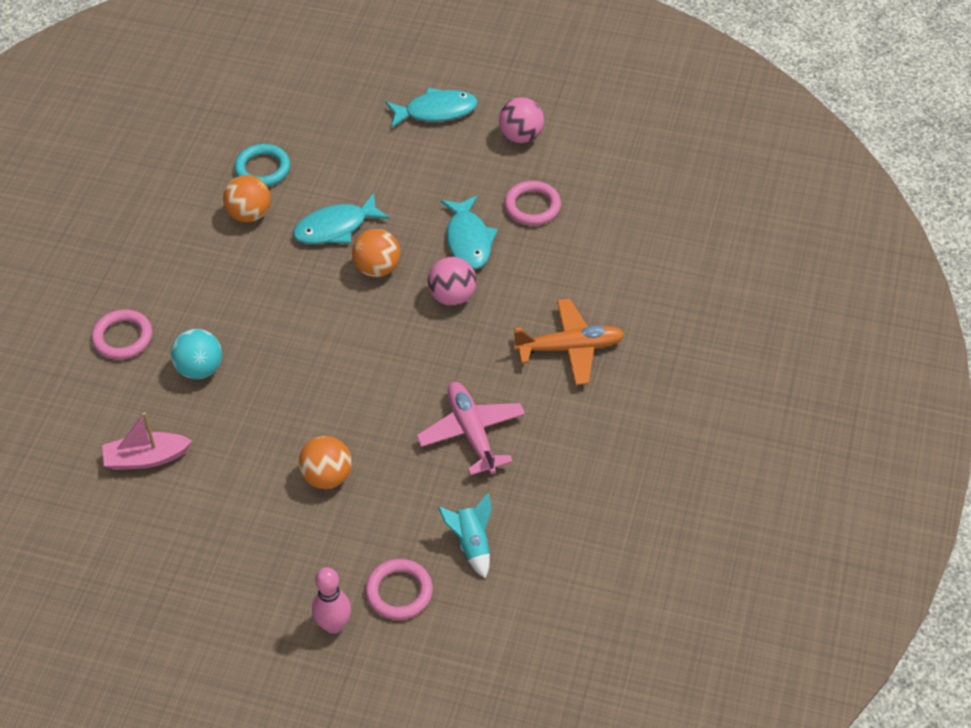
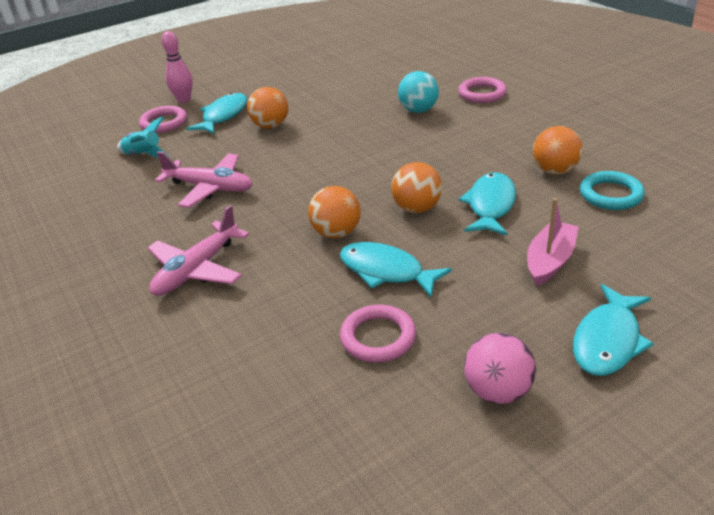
camera: 135 degrees right, 15 degrees down
(146, 458) = (374, 79): pink boat -> pink boat (550, 261)
(339, 543) = (223, 116): none -> turquoise fish
(452, 296) = (336, 233): pink ball -> orange ball
(570, 348) = (197, 269): orange plane -> pink plane

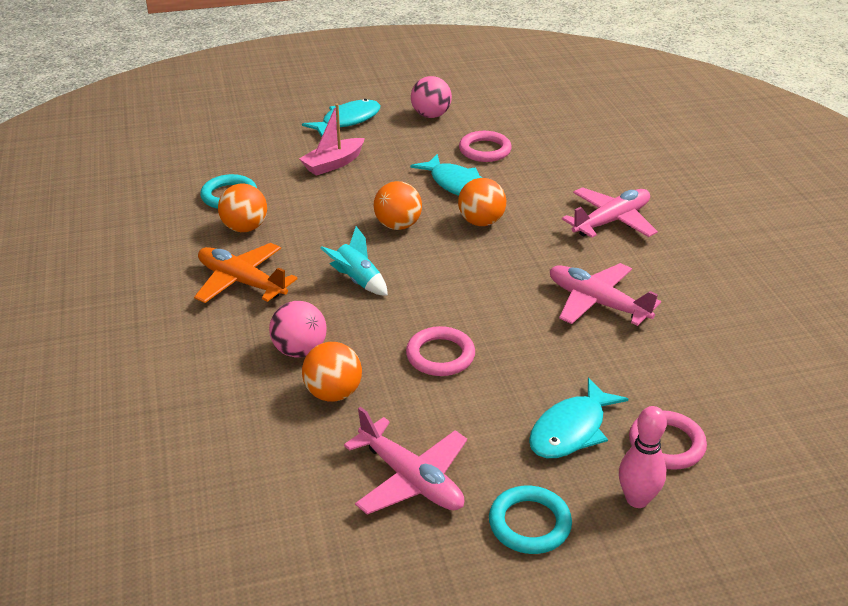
camera: 165 degrees left, 0 degrees up
(144, 155) = (686, 380): turquoise rocket -> turquoise rocket (357, 281)
(241, 81) = (529, 524): none -> turquoise ring
(270, 126) = (505, 384): orange ball -> orange ball (333, 393)
(309, 80) = (411, 479): none -> pink plane
(418, 110) = (300, 350): turquoise ball -> pink ball
(482, 94) = (197, 355): pink ring -> pink ring (440, 355)
(490, 205) = (334, 212): turquoise fish -> none
(505, 134) = (241, 282): none -> orange plane

